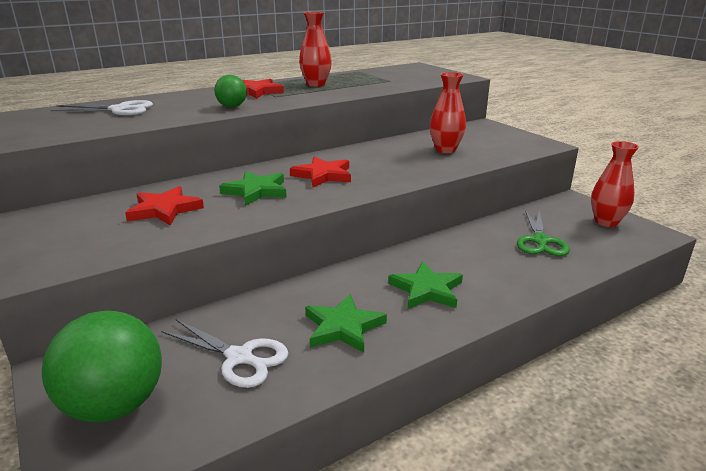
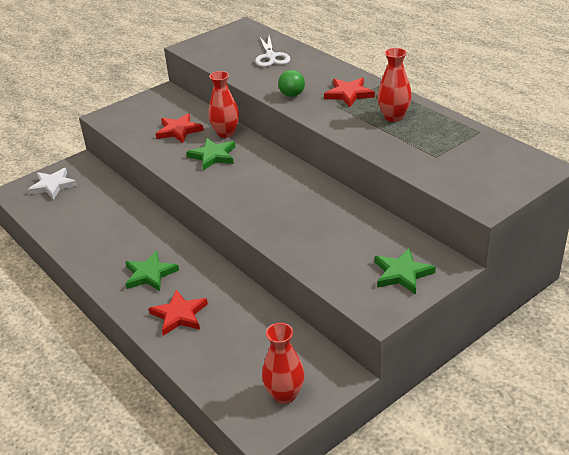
camera: 85 degrees right, 10 degrees up
(115, 405) = (53, 185): green ball -> white star
(239, 357) = (83, 211): white scissors -> none
(323, 175) = (250, 178): red star -> red star (179, 315)
(343, 327) = (108, 243): green star -> green star (402, 273)
(445, 150) = (335, 239): red vase -> red vase (226, 133)
(540, 241) = (234, 339): green scissors -> none

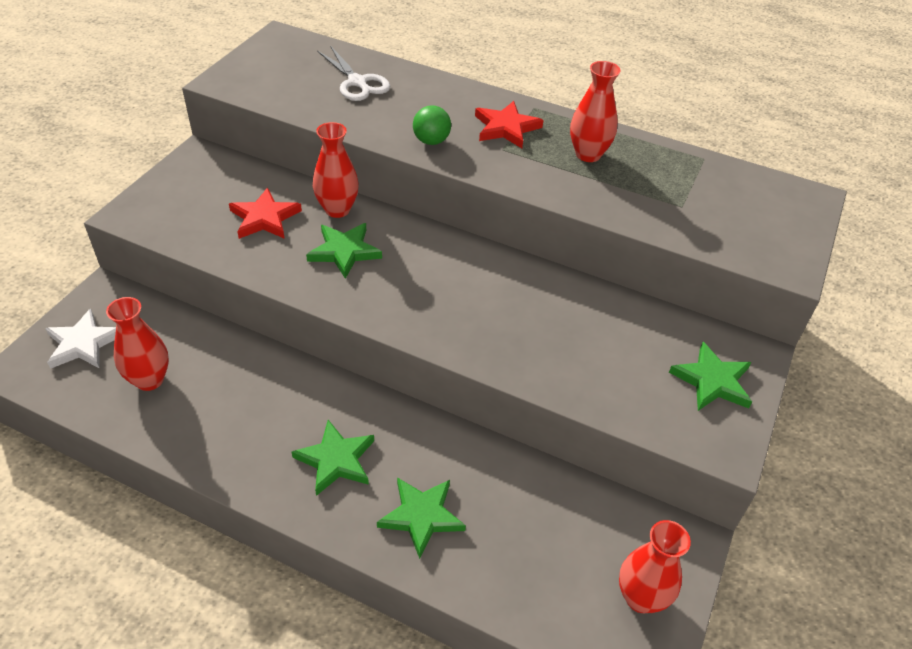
camera: 30 degrees left, 10 degrees up
(75, 211) = (149, 380): none -> red vase
(179, 315) = (421, 516): red star -> green star

